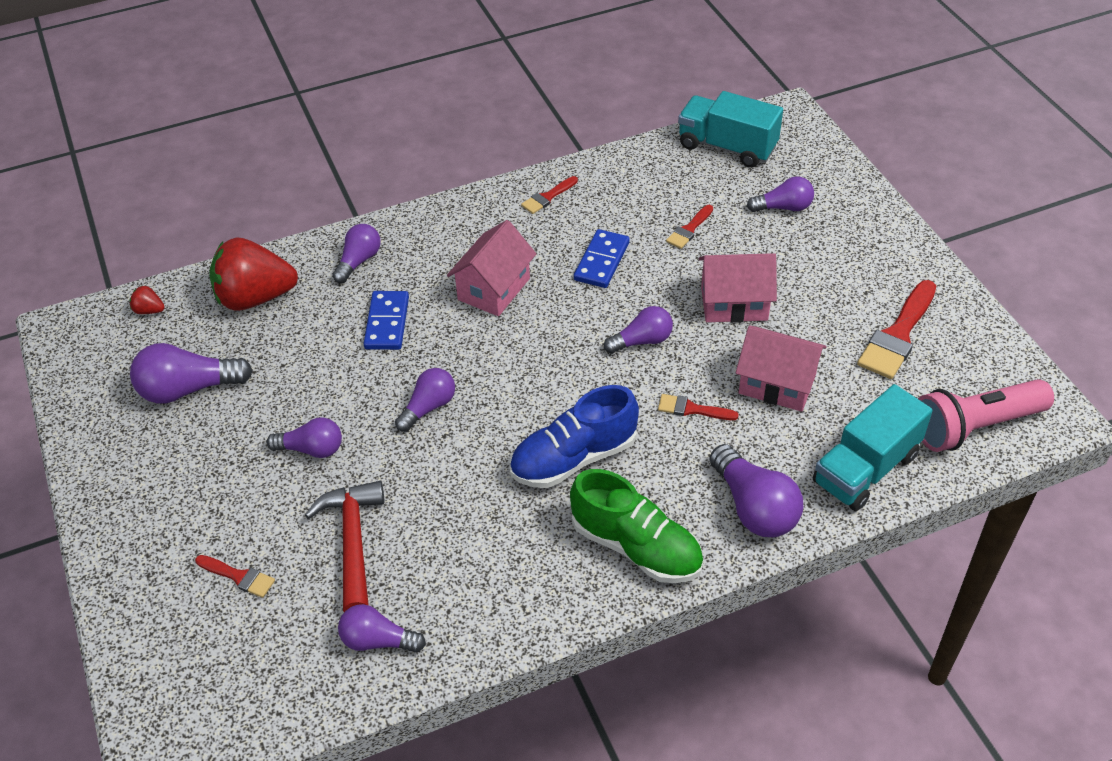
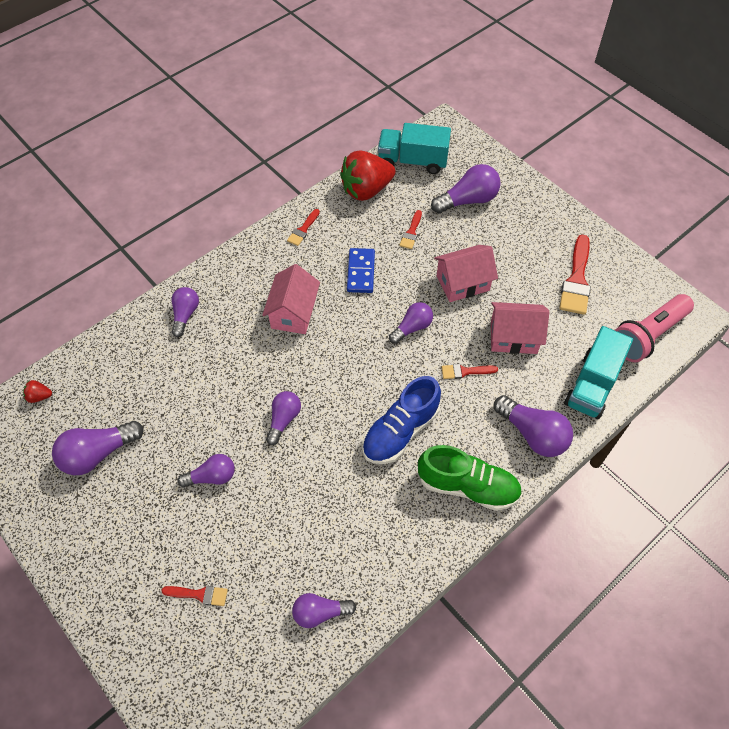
camera: 20 degrees left, 10 degrees up
(255, 298) = (118, 365): red strawberry -> red strawberry (366, 190)
(353, 542) = (271, 542): red hammer -> none
(387, 323) = (226, 360): blue domino -> none
(783, 207) = (468, 200): purple light bulb -> purple light bulb, size x1.55

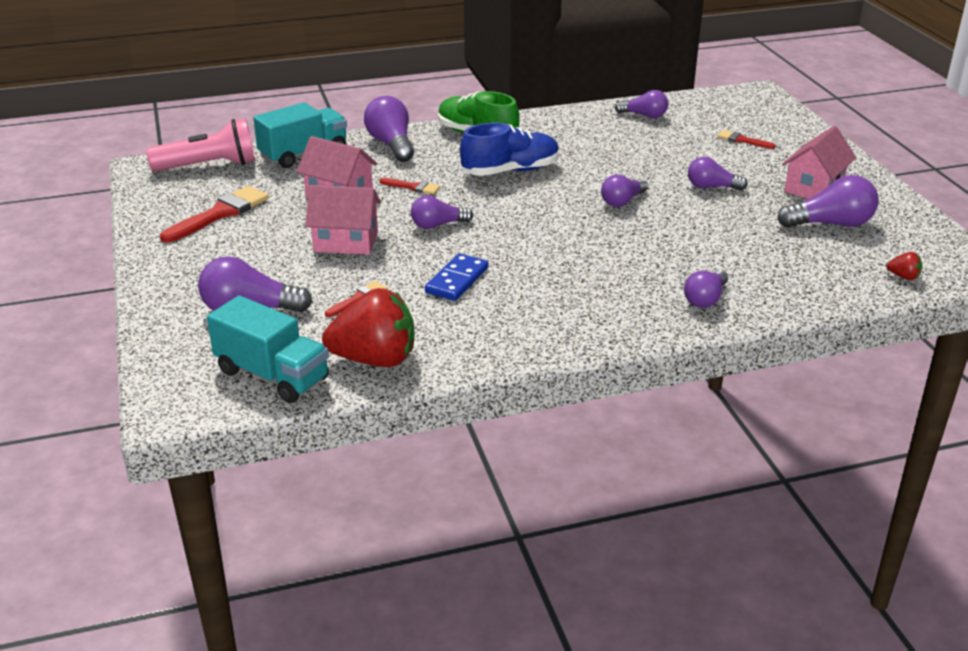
camera: 155 degrees left, 25 degrees down
(293, 313) = (566, 268): pink house -> pink house (814, 188)
(303, 229) = (501, 340): red brush -> none

